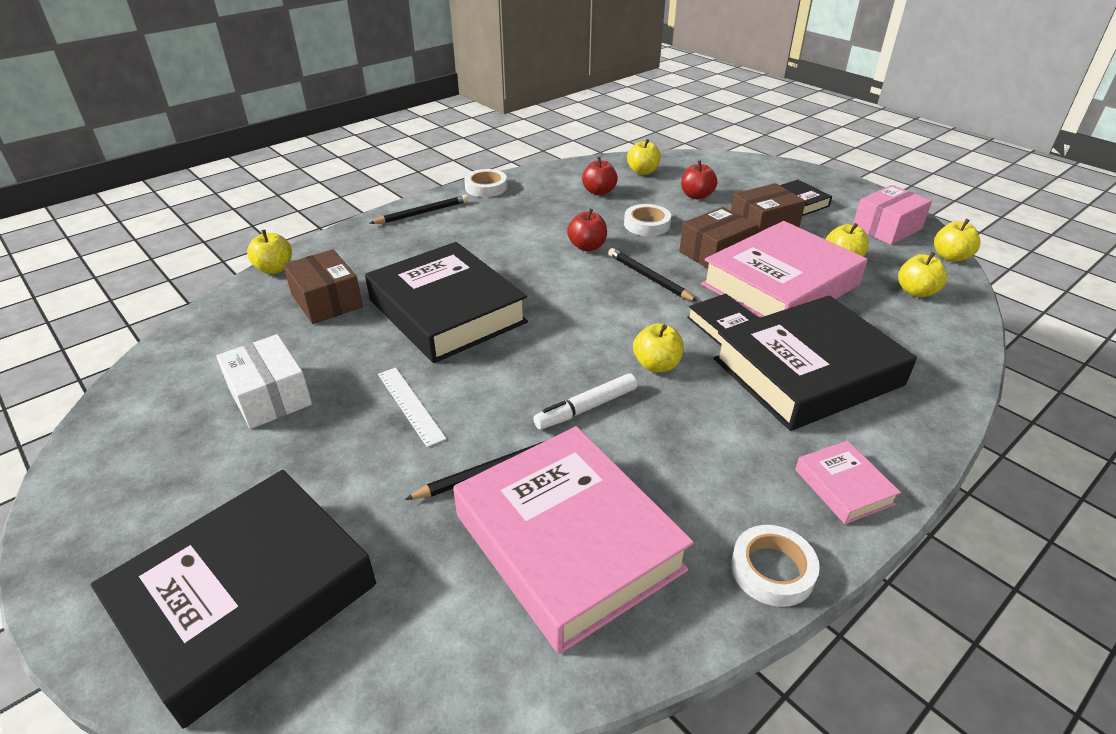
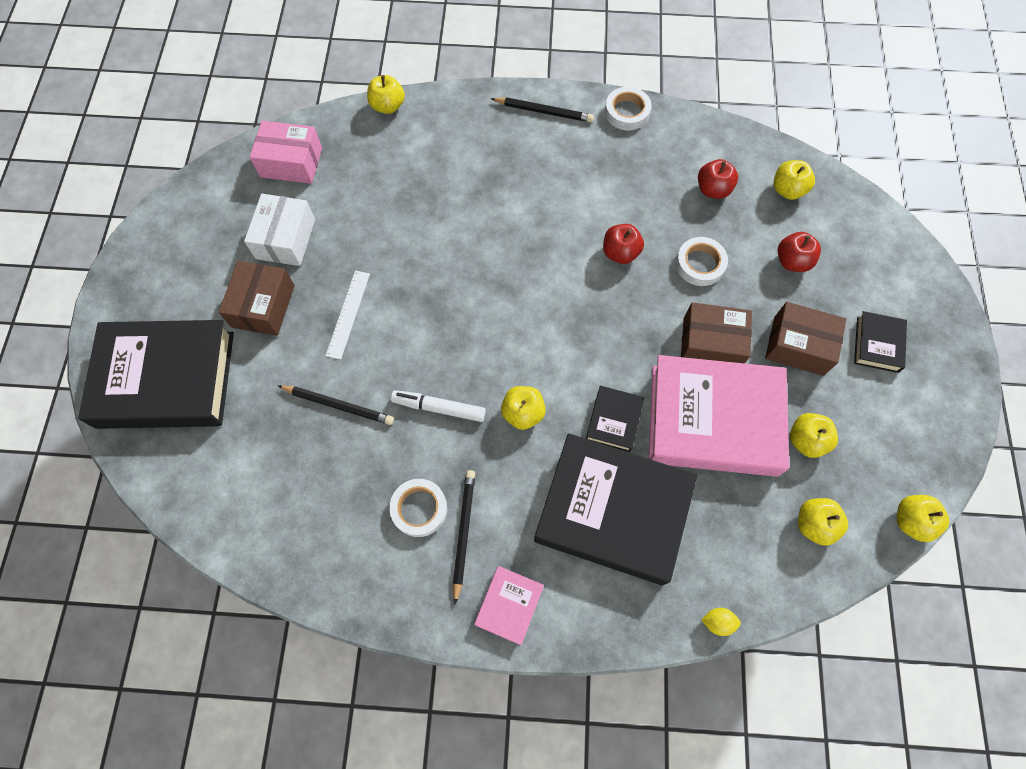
camera: 45 degrees right, 30 degrees up
(327, 301) = (389, 170): brown box -> brown box (263, 306)
(447, 311) = (450, 244): black book -> none
(568, 542) = (326, 489): pink book -> none
(649, 277) = (623, 326): black pencil -> black pencil (463, 532)
(772, 570) = (401, 607): white tape -> white tape (419, 509)
(886, 228) = (908, 442): pink box -> pink box (291, 162)
(966, 377) = (717, 622): none -> yellow lemon

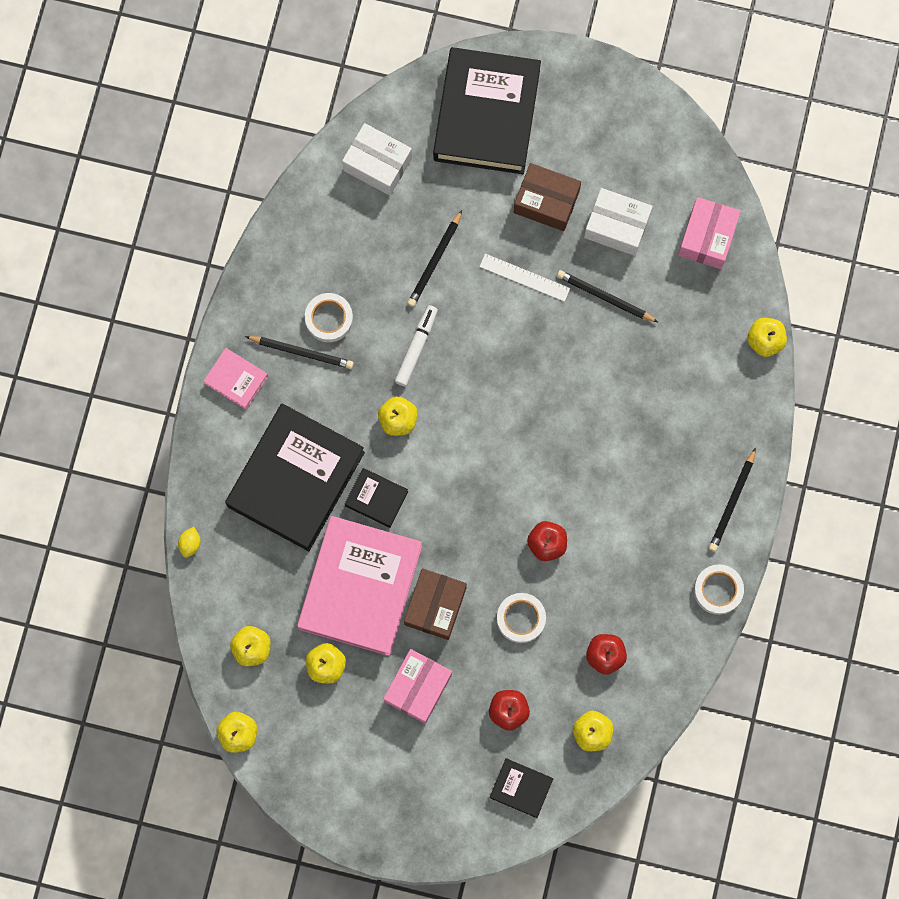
camera: 100 degrees right, 10 degrees up
(228, 487) = (377, 164): none -> white box
(361, 239) = (605, 297): none -> black pencil
(798, 346) = (418, 687): brown box -> pink box
(877, 344) = (406, 764): black book -> black book (521, 788)

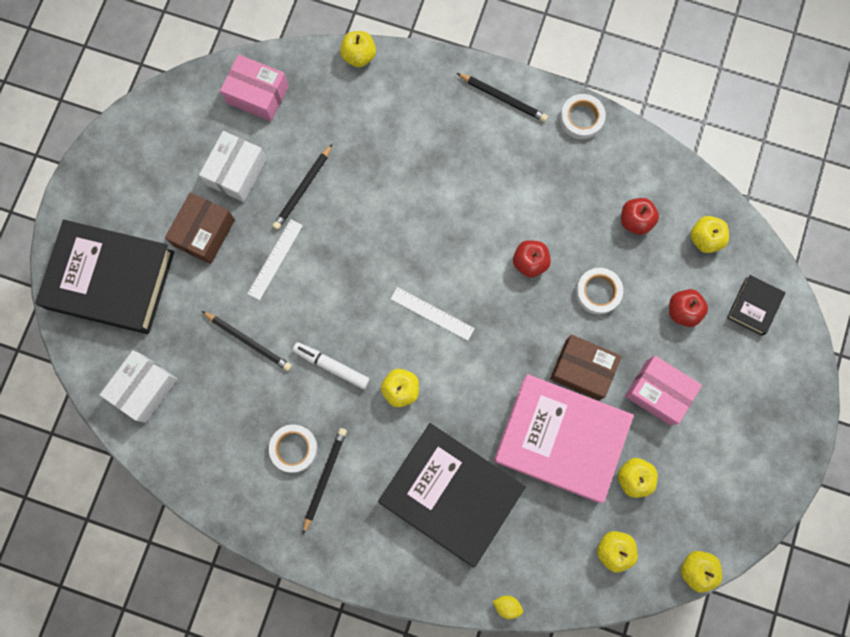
camera: 85 degrees left, 0 degrees up
(236, 380) = (345, 546): pink book -> none
(376, 498) = (475, 416): black book -> none
(481, 445) = (432, 314): none -> white ruler

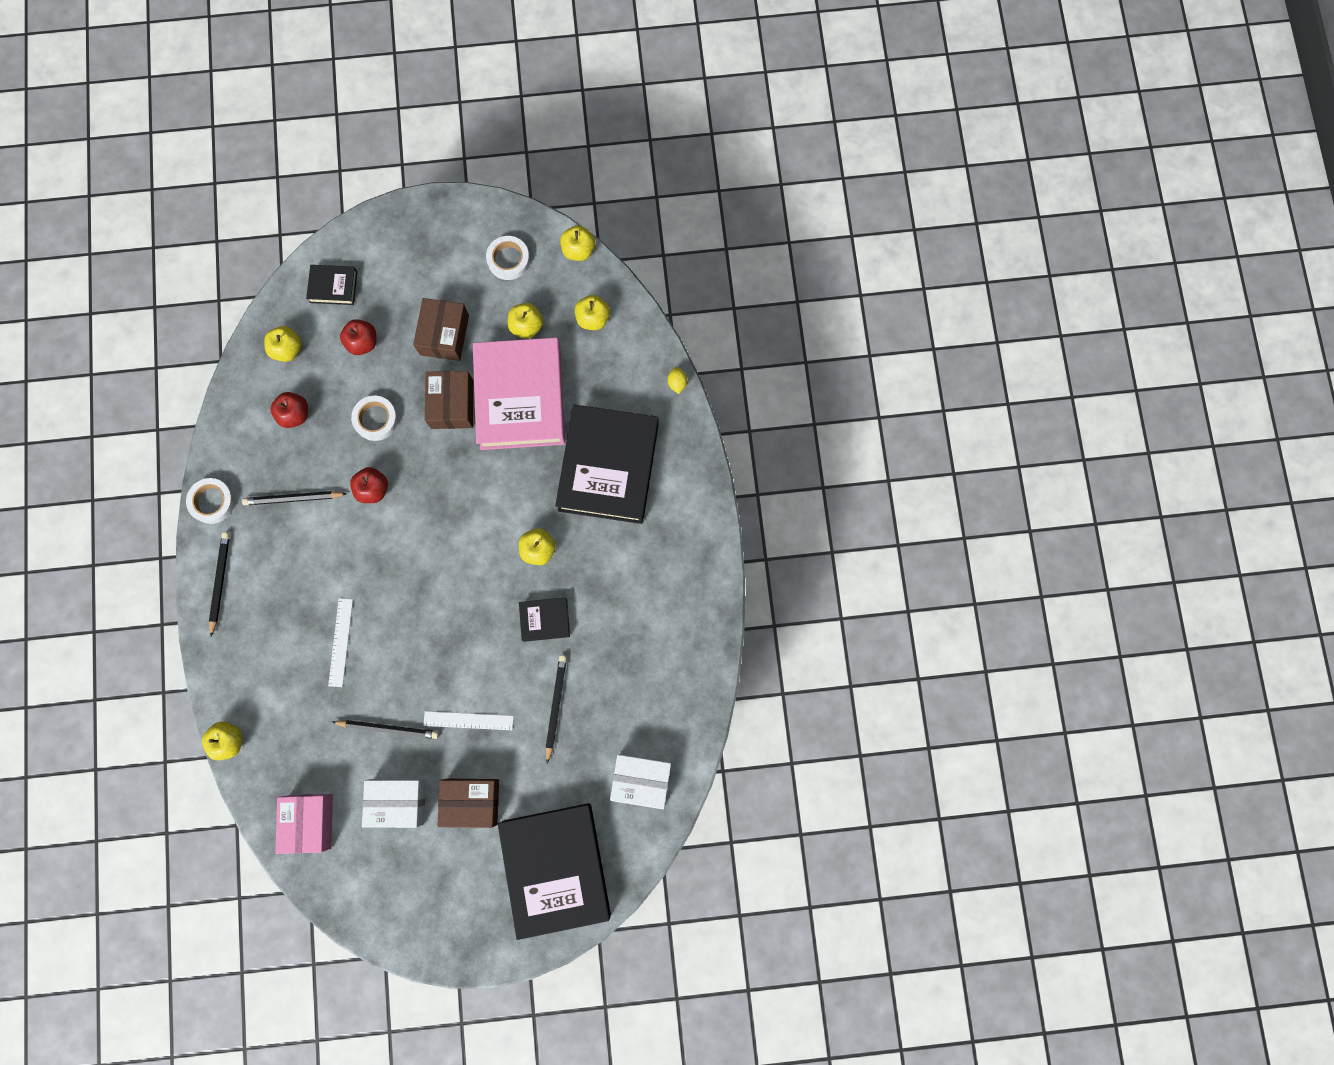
camera: 115 degrees left, 0 degrees up
(294, 448) = (632, 617): white tape -> white tape (508, 260)
(324, 478) = (645, 579): black pencil -> black pencil (293, 498)
(331, 366) = (545, 620): white marker -> black book
(432, 314) = (458, 553): white ruler -> white ruler (341, 642)
(658, 392) = (444, 335): pink box -> brown box

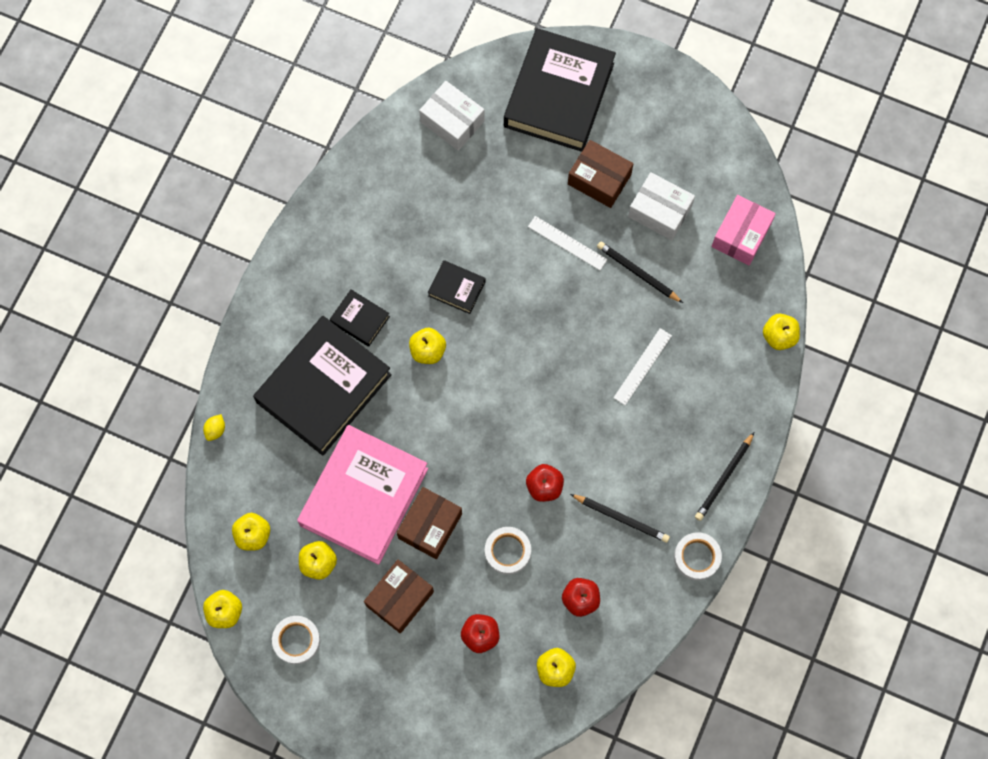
camera: 150 degrees left, 5 degrees down
(333, 287) = (479, 710): black book -> black book (360, 319)
(555, 706) = (488, 215): black pencil -> none

